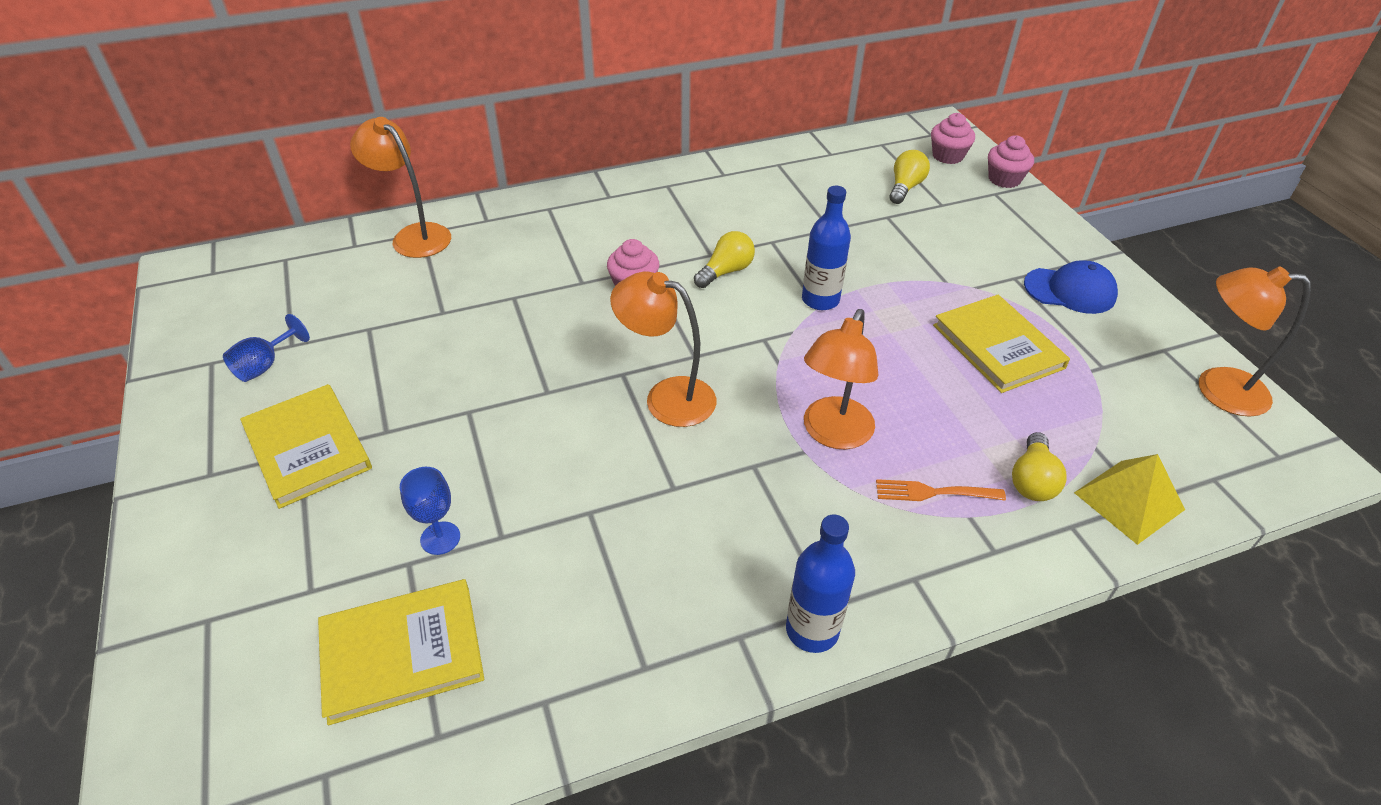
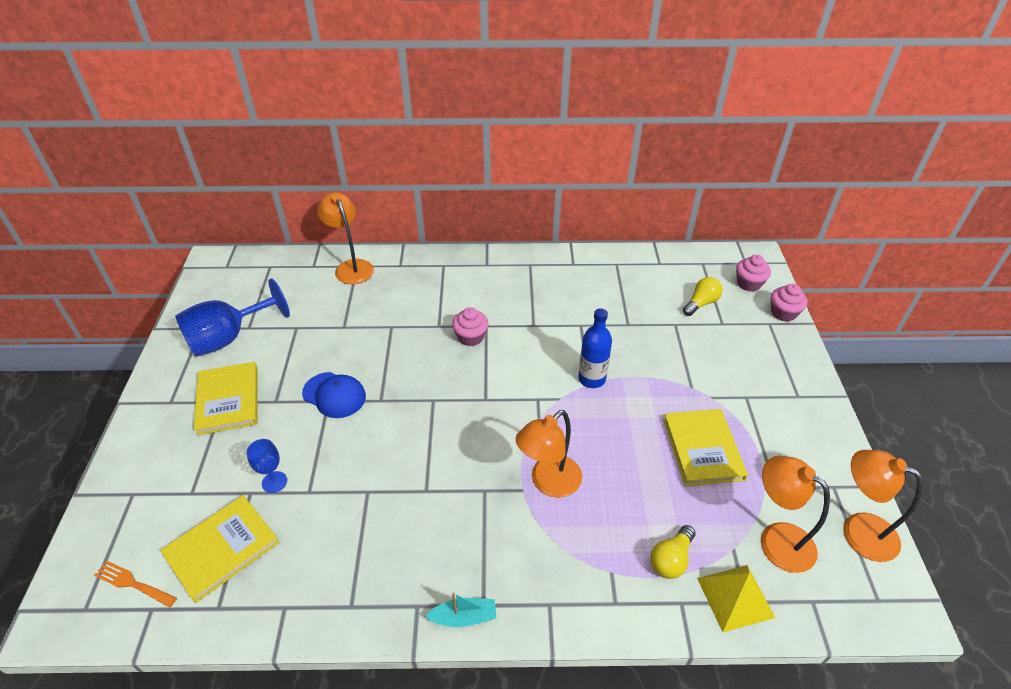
camera: 20 degrees right, 0 degrees up
(265, 365) = (228, 338): blue goblet -> blue goblet, size x2.06
(402, 653) = (222, 549): yellow book -> yellow book turned 45 degrees counterclockwise
(667, 397) = (453, 424): orange lamp -> orange lamp (776, 539)
(726, 271) = (537, 341): yellow light bulb -> none
(812, 630) = (464, 617): blue bottle -> turquoise boat
(934, 492) = (595, 546): orange fork -> orange fork (133, 583)
(1070, 291) = (784, 418): blue cap -> blue cap (334, 395)

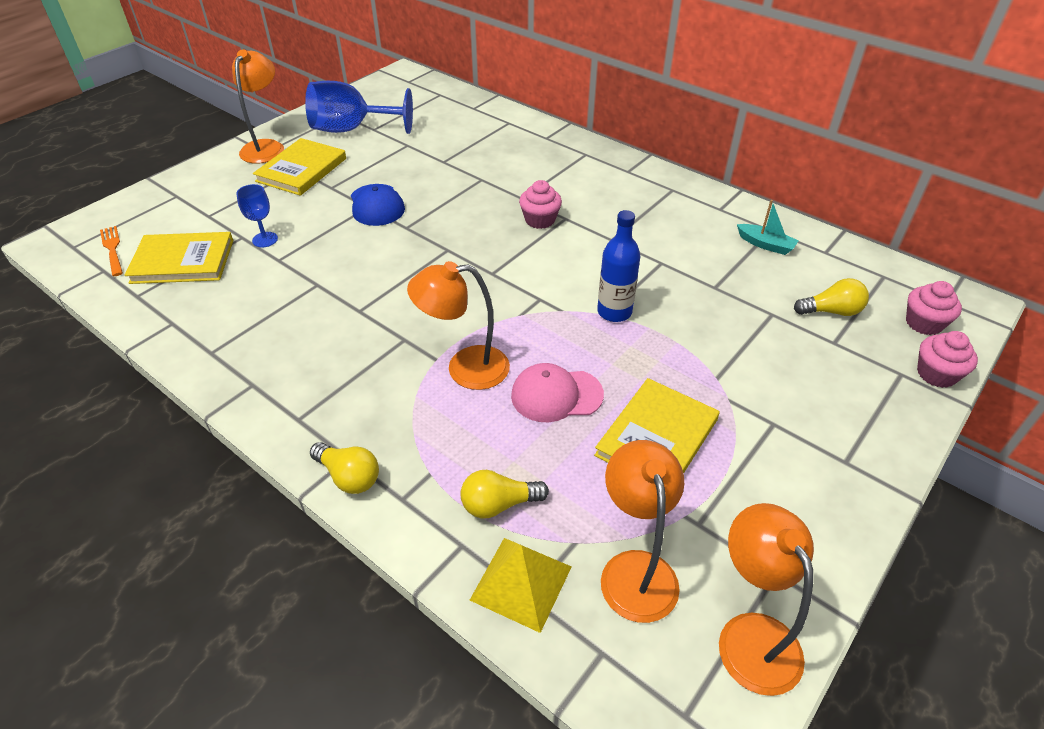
camera: 40 degrees right, 0 degrees up
(351, 267) = (503, 121): orange lamp -> orange lamp (266, 147)
(464, 617) = (273, 417): turquoise boat -> turquoise boat (765, 244)
(566, 616) = (349, 476): none -> yellow light bulb
(622, 461) = (556, 395): none -> pink cap

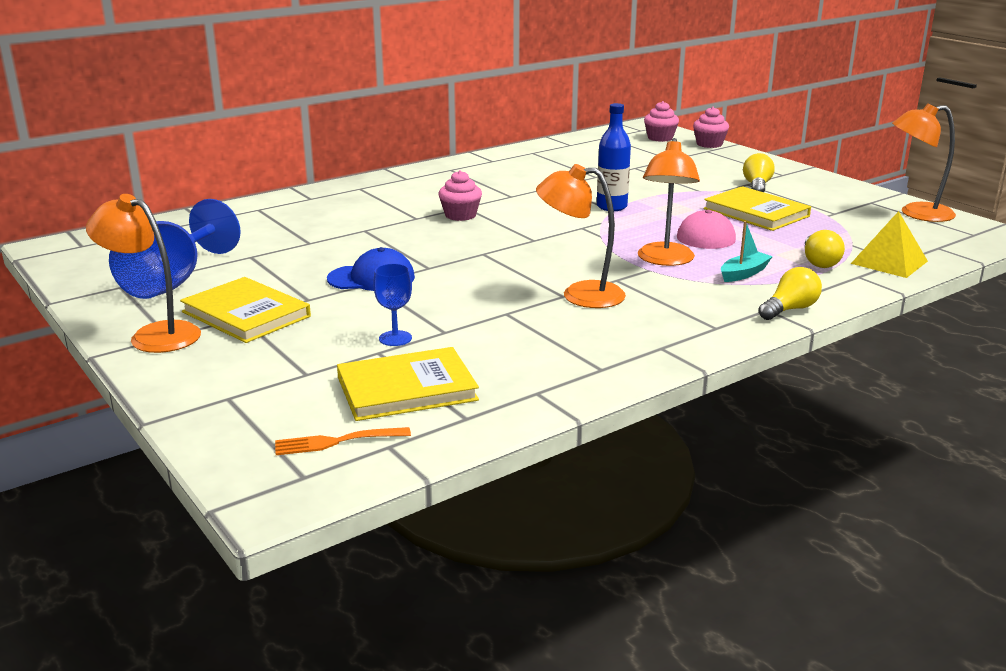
camera: 75 degrees left, 20 degrees down
(183, 261) = (407, 389): yellow book -> yellow book turned 60 degrees clockwise
(635, 569) = (873, 232): orange lamp -> orange lamp (580, 295)
(765, 244) = (550, 156): turquoise boat -> turquoise boat (744, 273)
(831, 311) = (638, 154): yellow light bulb -> yellow light bulb (757, 186)

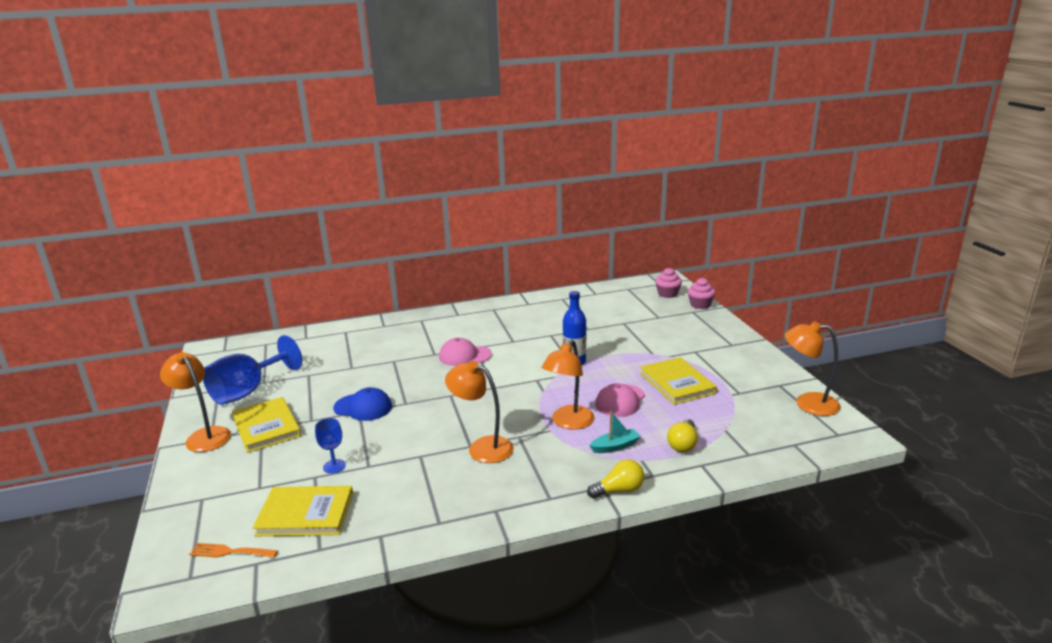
camera: 20 degrees right, 0 degrees up
(460, 215) = (465, 356): pink cupcake -> pink cap
(757, 186) = (701, 355): yellow light bulb -> none
(889, 262) = (739, 454): yellow pyramid -> none

